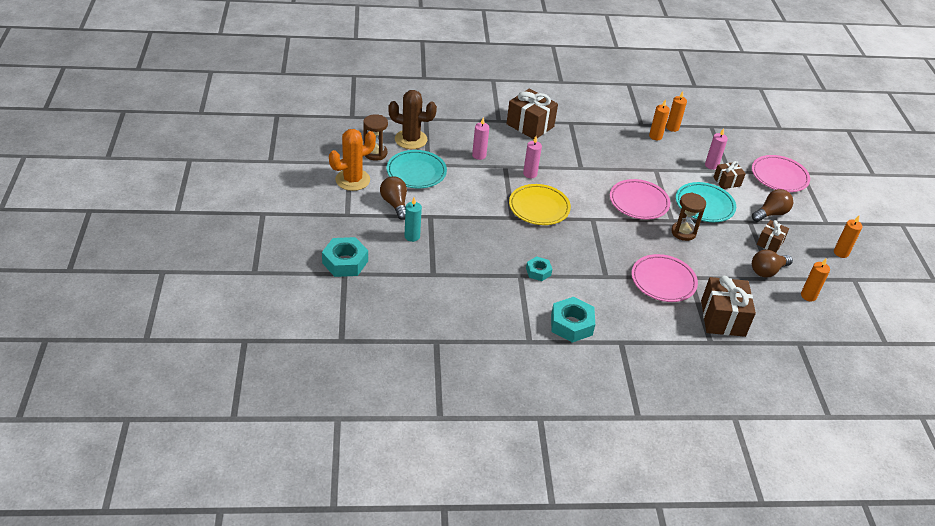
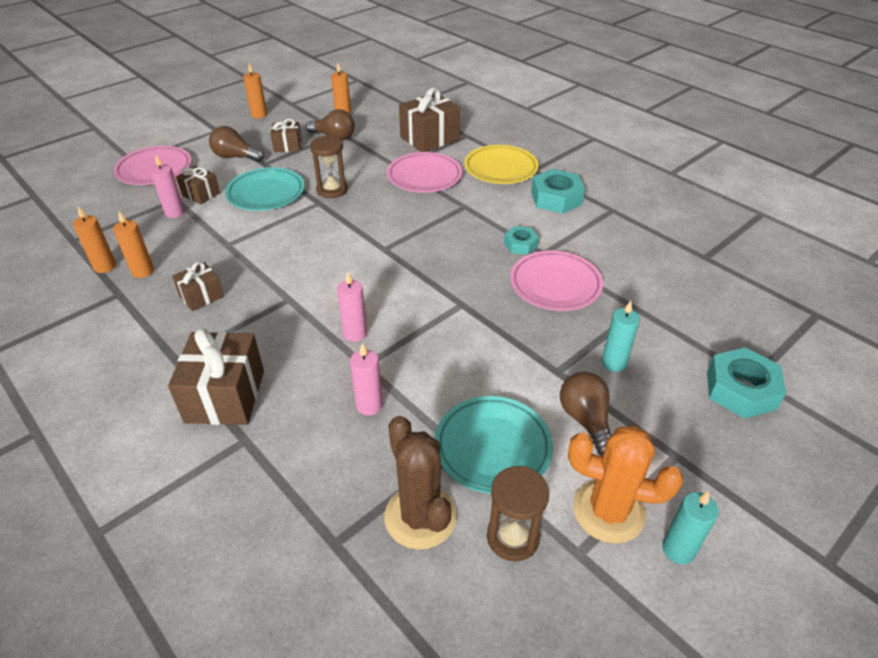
camera: 125 degrees left, 0 degrees up
(318, 184) = (678, 550): none -> turquoise candle
(395, 204) = (586, 420): brown light bulb -> brown light bulb turned 135 degrees clockwise
(539, 207) = (416, 293): yellow plate -> yellow plate (501, 169)
(612, 145) = (201, 296): none -> brown gift
(638, 202) = (312, 232): pink plate -> pink plate (555, 285)

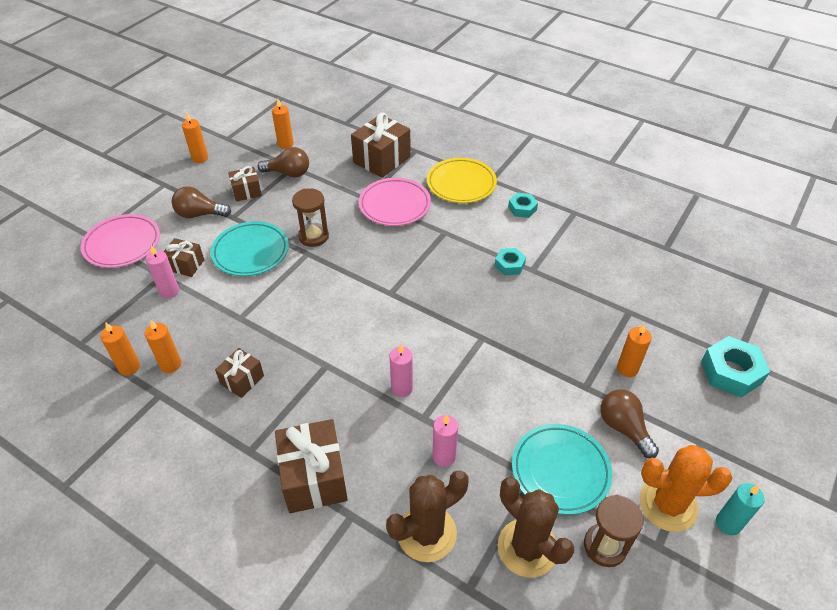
camera: 15 degrees left, 5 degrees up
(315, 475) = (427, 533): none -> brown cactus
(555, 285) = (554, 301): pink plate -> none
(556, 198) = (522, 208): turquoise nut -> turquoise nut, size x0.59
(613, 363) = (627, 369): turquoise candle -> orange candle

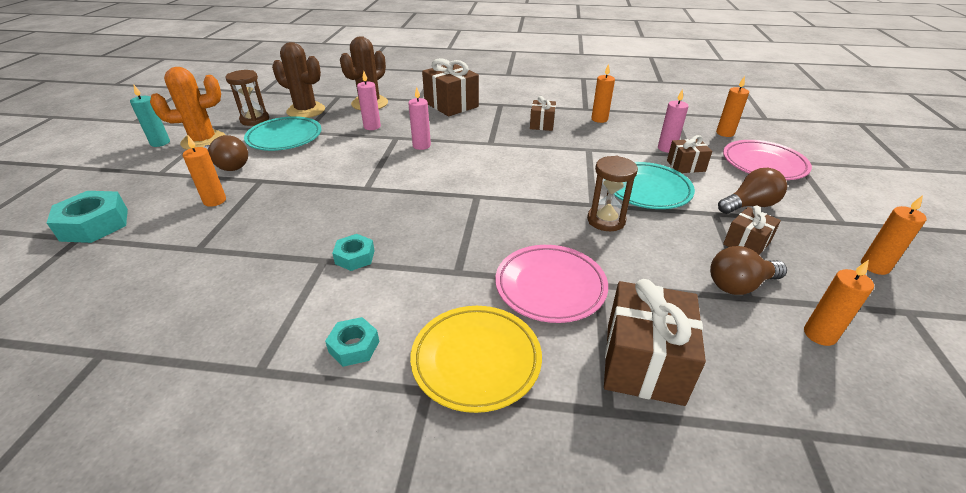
camera: 155 degrees right, 10 degrees down
(129, 367) = (623, 113): orange candle -> orange candle (725, 133)

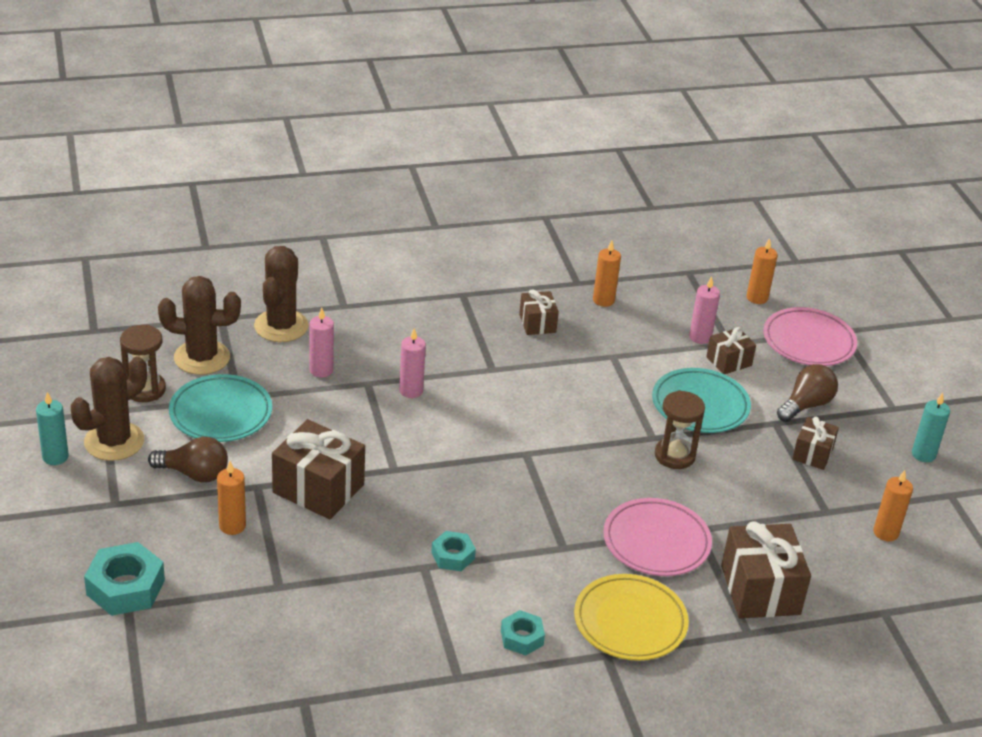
camera: 25 degrees left, 0 degrees up
(204, 141) = (114, 441): orange cactus -> brown cactus
(451, 105) = (397, 307): brown gift -> brown gift (318, 488)
(739, 285) = (816, 501): brown light bulb -> none
(874, 266) = (923, 454): orange candle -> turquoise candle

